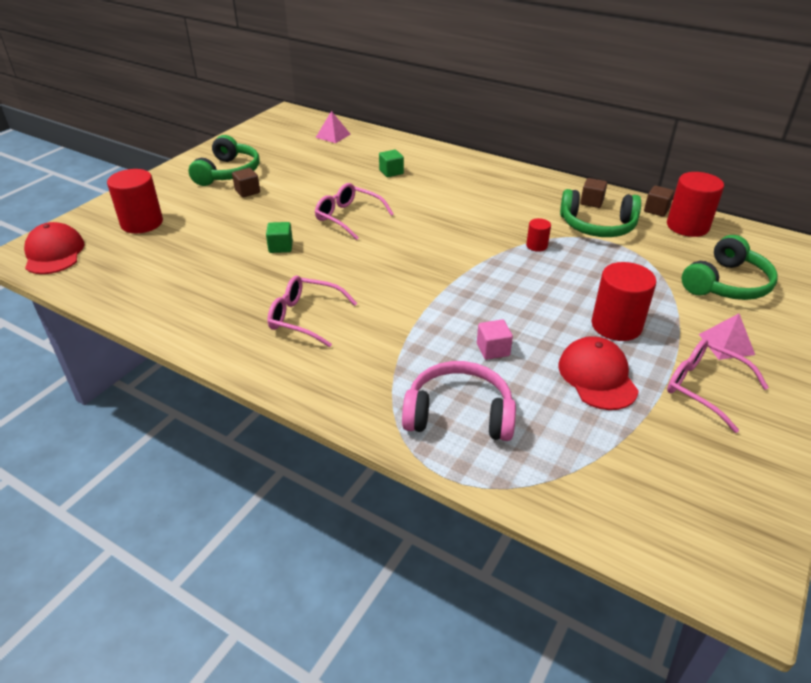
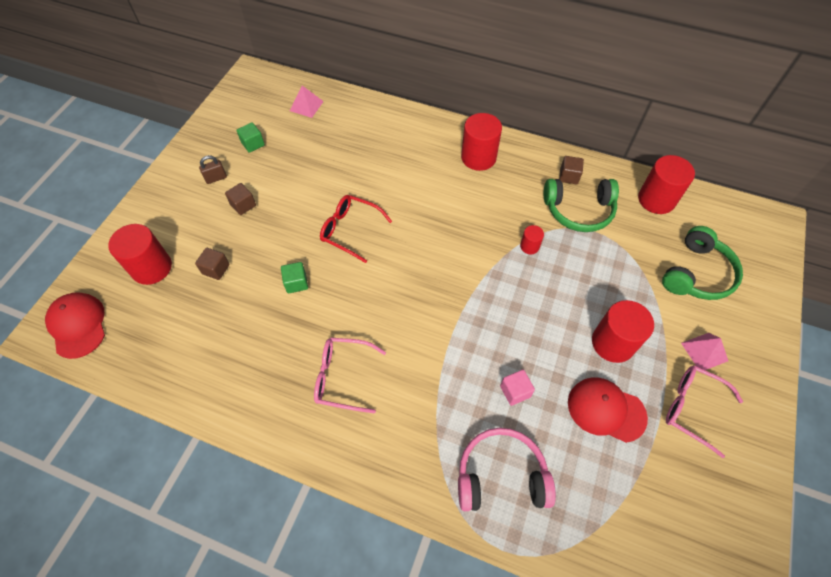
camera: 10 degrees left, 20 degrees up
(228, 172) = (216, 178): green headphones -> brown padlock
(348, 217) = (350, 230): pink glasses -> red glasses
(391, 172) = (376, 156): green cube -> green cube (253, 144)
(497, 181) = (478, 157): none -> red cylinder
(597, 376) = (606, 410): red cap -> red cap turned 45 degrees counterclockwise
(656, 210) = (627, 180): brown cube -> brown cube (216, 269)

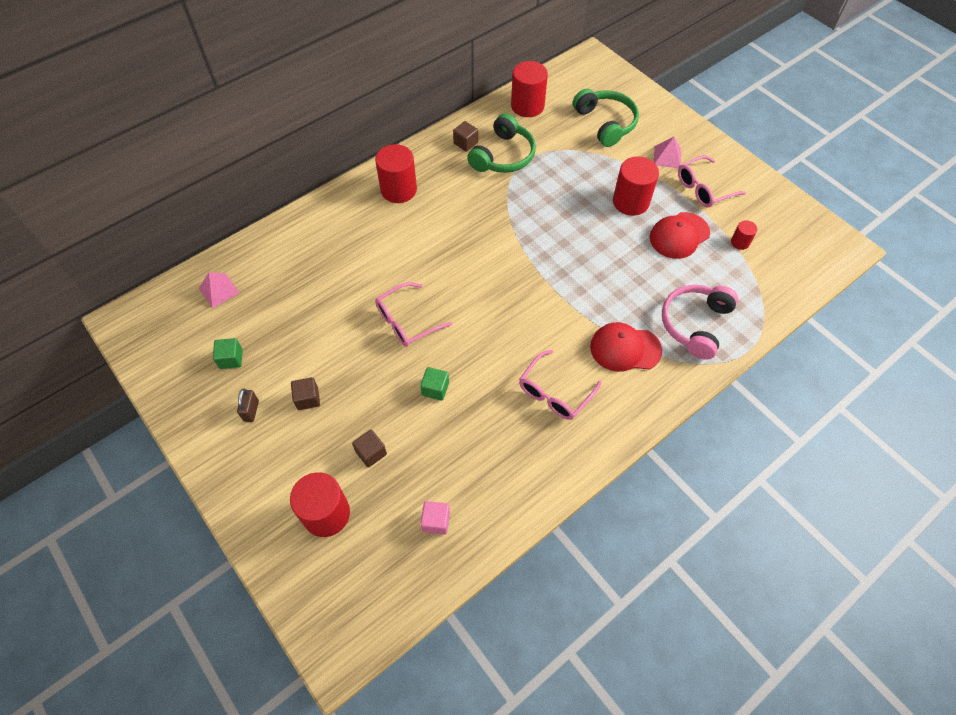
camera: 60 degrees left, 0 degrees up
(78, 325) = (351, 612): red cap -> red cap (625, 348)
(350, 230) = (406, 321): red glasses -> pink glasses
(515, 391) = (635, 281): pink cube -> pink cube (436, 521)
(529, 246) = (515, 204): red cylinder -> red cylinder (740, 242)

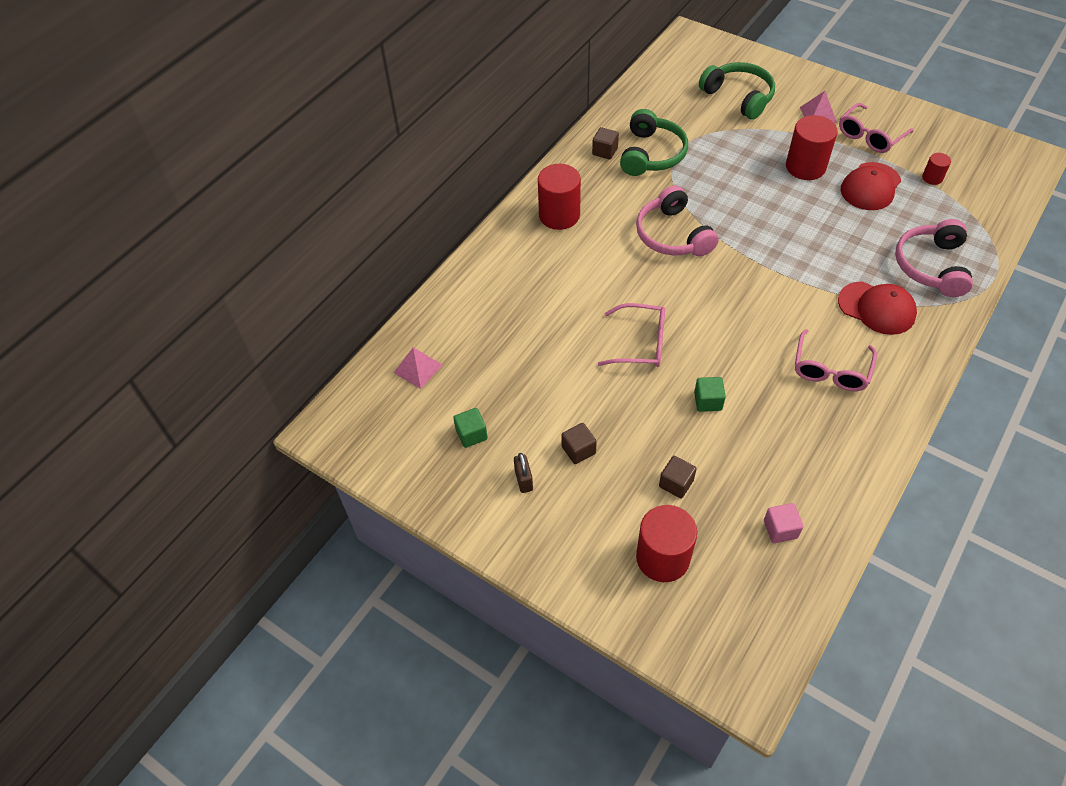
camera: 15 degrees left, 5 degrees down
(406, 321) = (641, 343): pink glasses -> pink glasses turned 120 degrees counterclockwise
(483, 233) = (673, 235): none -> pink headphones
(527, 106) = (649, 99): red cylinder -> none
(625, 348) = (876, 308): red cap -> red cap turned 135 degrees counterclockwise

